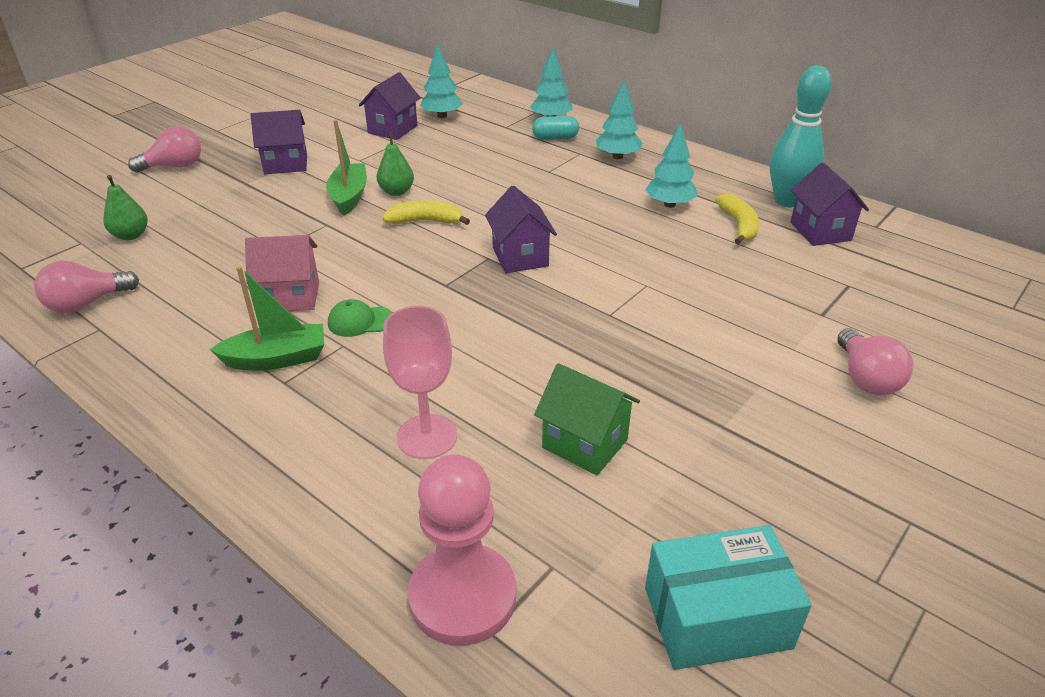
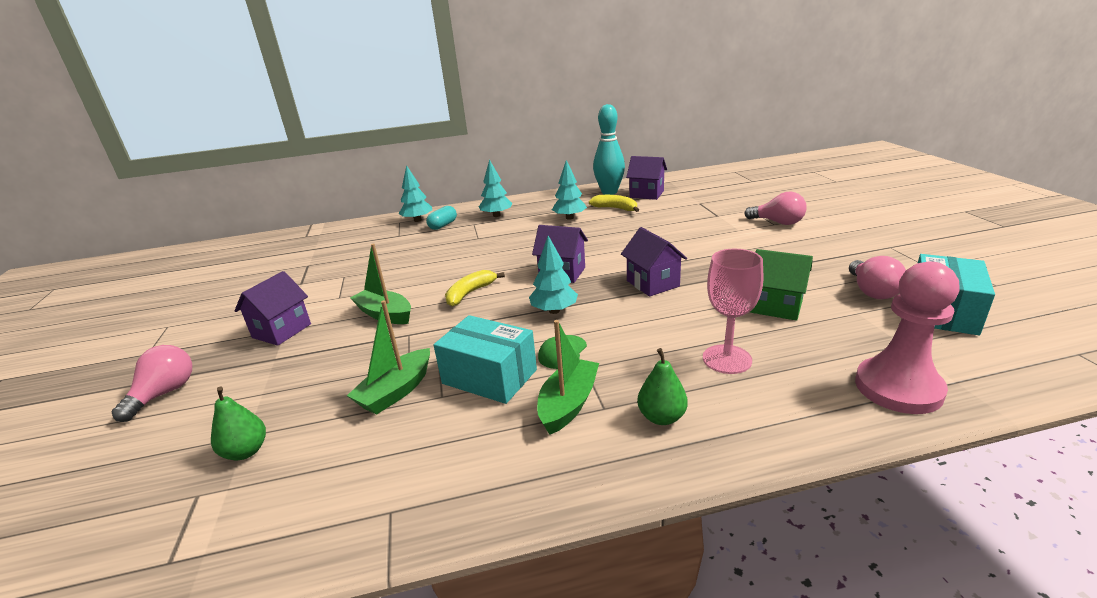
camera: 50 degrees left, 10 degrees down
(87, 304) = (330, 512): pink light bulb -> pink light bulb (872, 291)
(239, 260) = (396, 391): none -> green boat
(290, 297) = (489, 376): pink house -> turquoise box
(393, 129) = (321, 273): purple house -> purple house (652, 283)
(396, 192) = (412, 294): green pear -> green pear (661, 417)
(442, 116) = (341, 251): turquoise tree -> turquoise tree (554, 311)
(585, 444) = (776, 306): green house -> green house turned 45 degrees clockwise

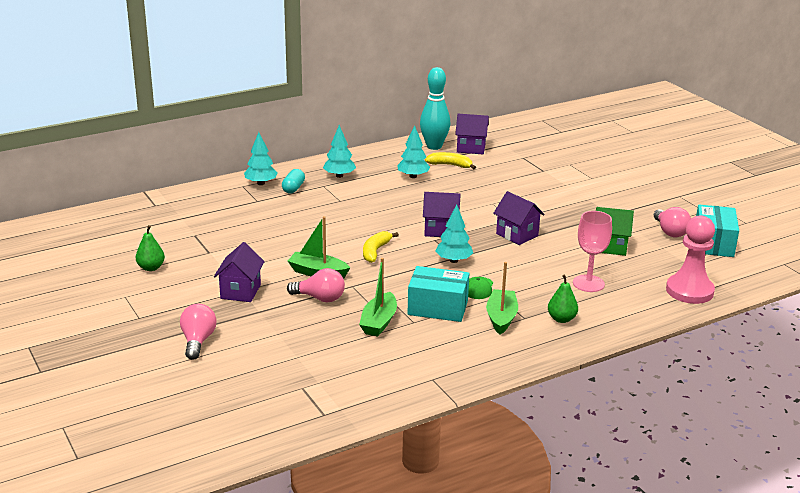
camera: 20 degrees left, 0 degrees up
(246, 451) = (308, 364): green pear -> green pear (151, 268)
(778, 222) = (594, 176): pink light bulb -> pink light bulb (320, 298)

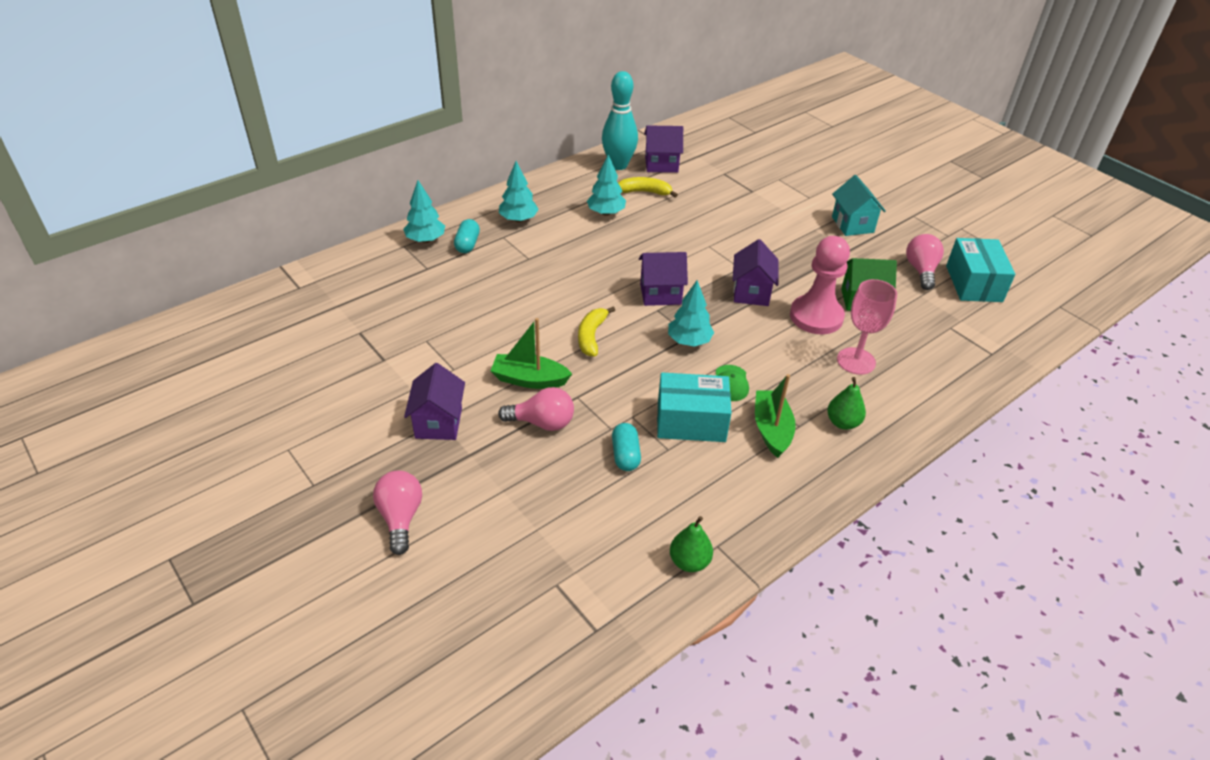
camera: 10 degrees left, 15 degrees up
(151, 268) = (313, 394): green pear -> green pear (689, 562)
(379, 322) = (625, 455): green boat -> turquoise capsule
(517, 235) = (751, 292): purple house -> purple house turned 60 degrees clockwise
(622, 198) = (852, 224): none -> turquoise house
(670, 232) = (921, 270): pink light bulb -> pink light bulb turned 150 degrees counterclockwise
(689, 291) = (972, 360): pink pawn -> pink pawn (816, 316)

